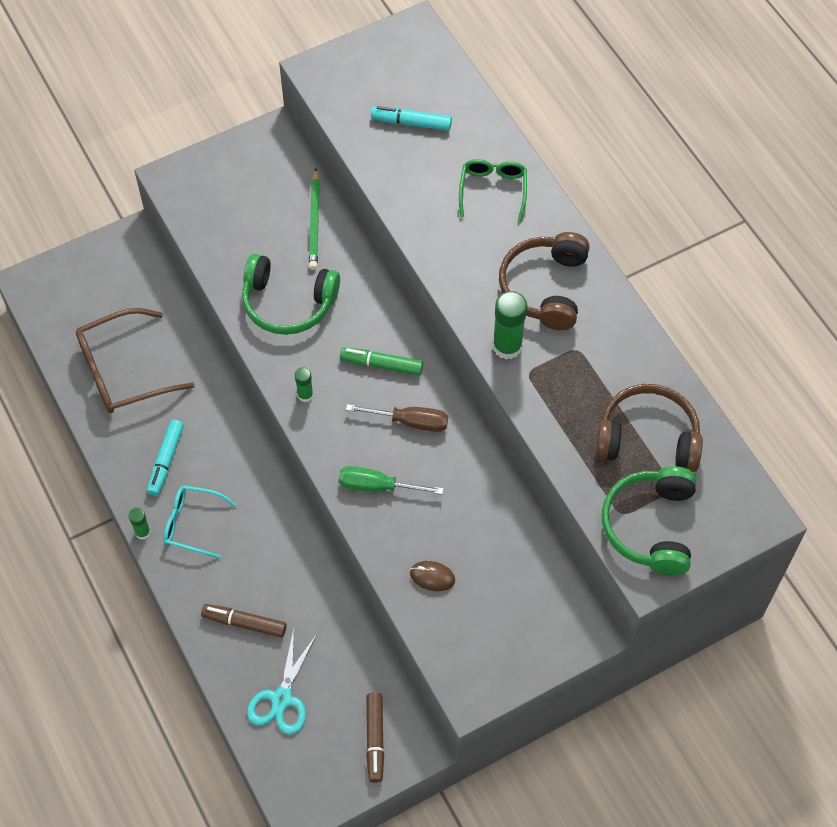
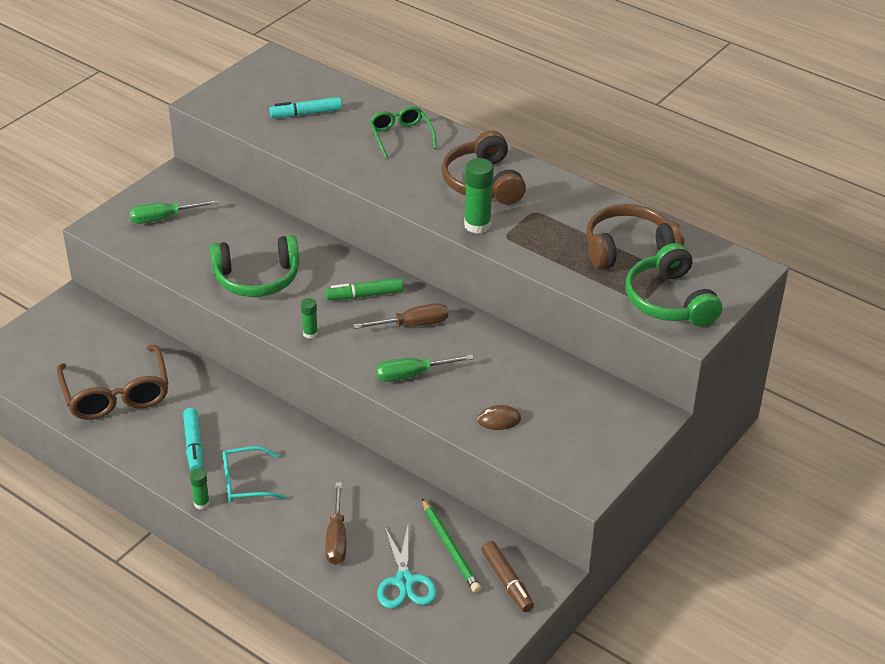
camera: 25 degrees left, 20 degrees down
(123, 371) = (116, 394): brown glasses -> brown glasses turned 60 degrees counterclockwise
(236, 189) = (164, 218): none -> green screwdriver
(244, 623) = (336, 538): brown marker -> brown screwdriver
(314, 222) = (247, 221): green pencil -> green pencil (450, 548)

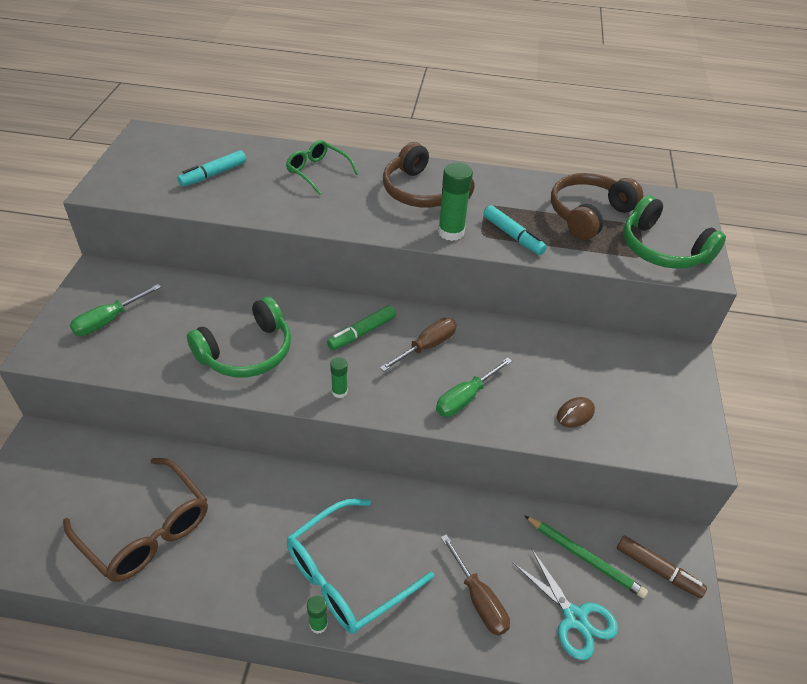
camera: 30 degrees left, 5 degrees up
(193, 445) = (266, 556): turquoise marker -> turquoise marker (513, 236)
(245, 482) = (347, 576): turquoise glasses -> turquoise glasses, size x1.65

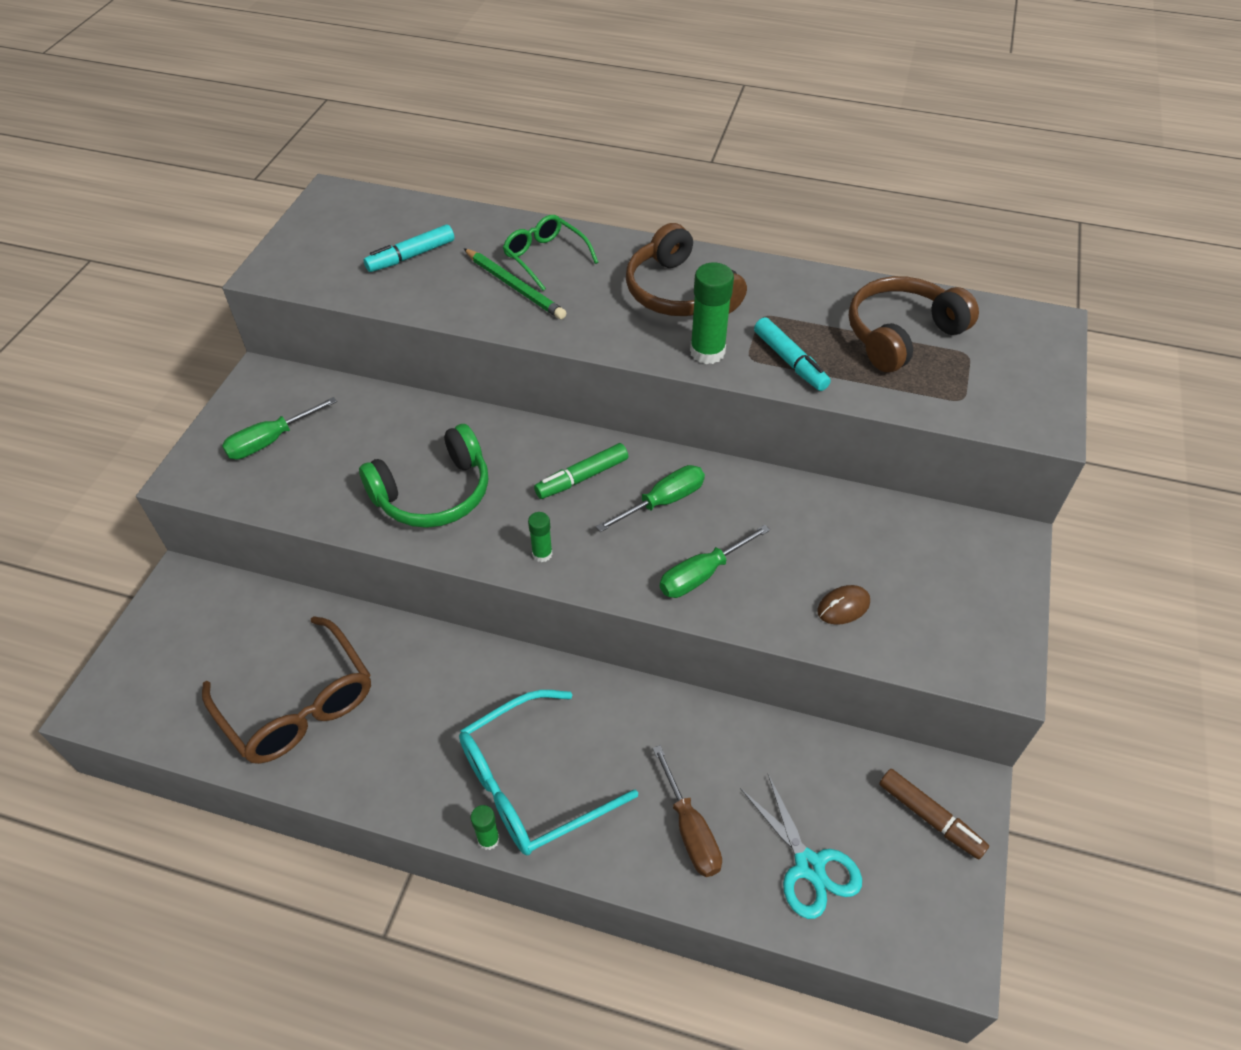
camera: 10 degrees right, 5 degrees up
(426, 346) = (662, 502): brown screwdriver -> green screwdriver
(584, 557) = (835, 792): green pencil -> green pencil (514, 286)
(662, 249) = (994, 391): green headphones -> none

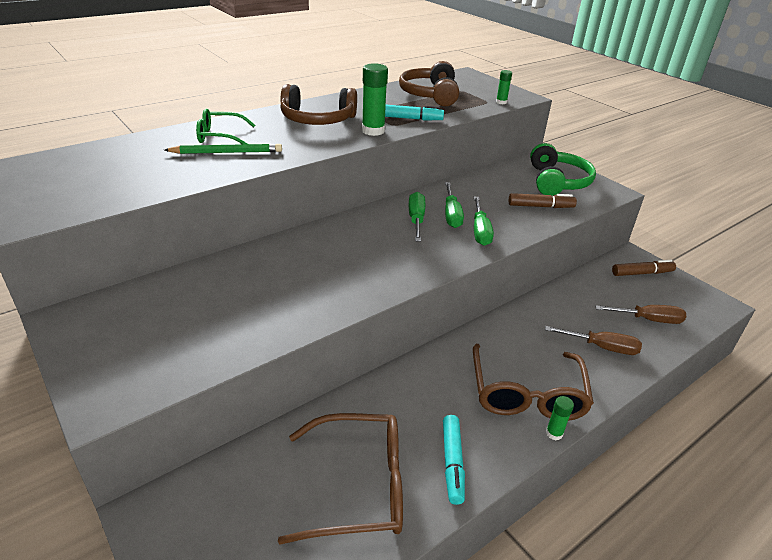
camera: 55 degrees left, 15 degrees down
(271, 441) = (139, 341): green screwdriver -> green screwdriver (451, 214)
(411, 256) = (129, 169): turquoise marker -> turquoise marker (452, 463)
(434, 493) = (303, 289): green headphones -> green headphones (557, 181)
(531, 784) = (526, 394): turquoise glasses -> brown glasses
(542, 554) = (406, 272): green glue stick -> green glue stick (501, 102)
(581, 477) = (365, 234): green marker -> none
(809, 866) = (648, 319): turquoise scissors -> brown screwdriver
(843, 606) = (540, 206): brown mouse -> brown marker

